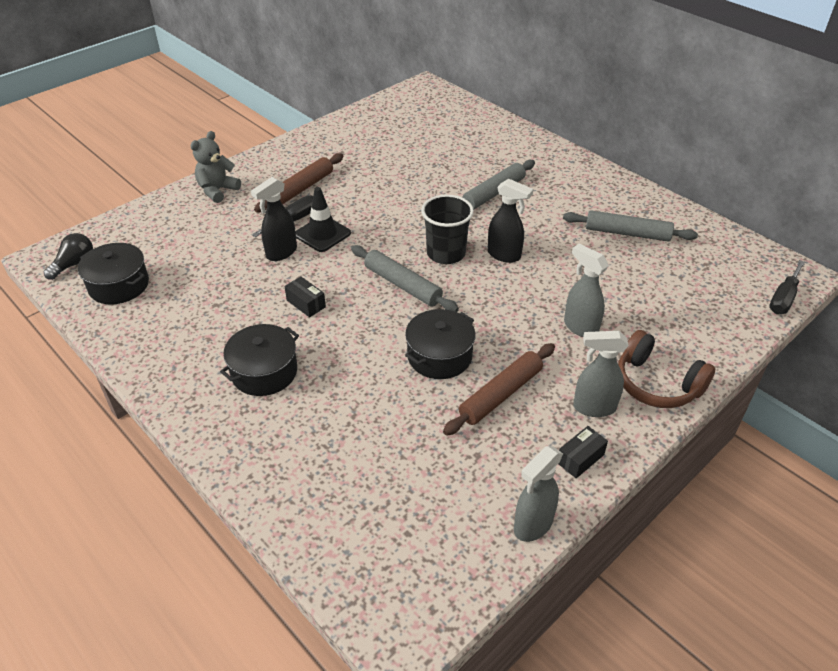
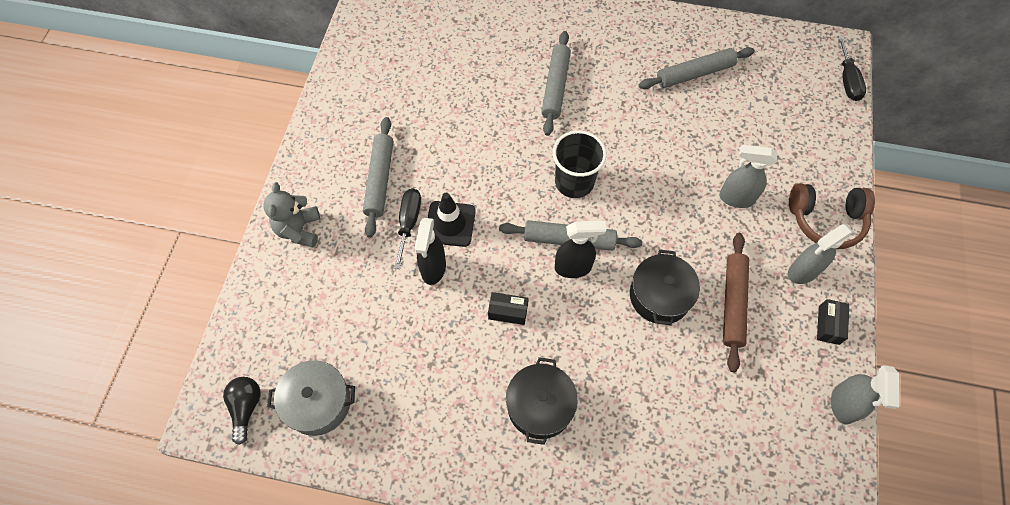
camera: 35 degrees left, 20 degrees up
(119, 285) = (318, 403): black pot -> grey pot
(301, 189) = (380, 180): brown rolling pin -> grey rolling pin
(504, 255) = (622, 155): black spray bottle -> black spray bottle (573, 267)

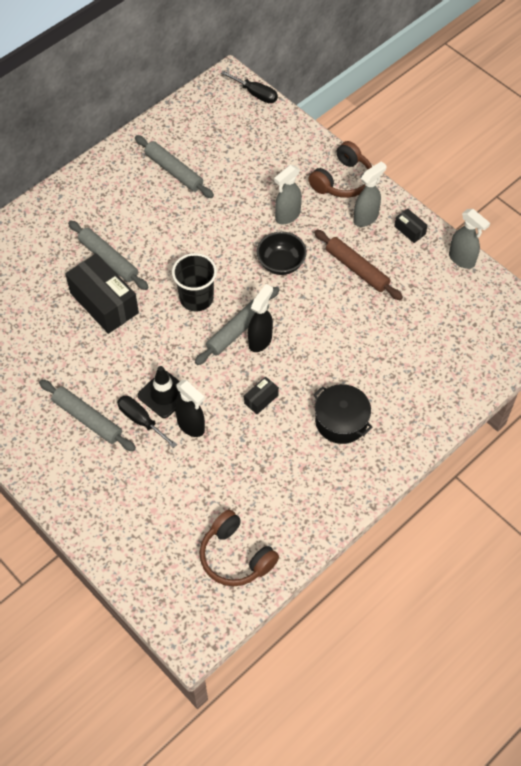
camera: 55 degrees left, 5 degrees down
(246, 407) = (203, 607): black light bulb -> none
(299, 230) = (84, 497): grey teddy bear -> none
(318, 403) = (235, 556): grey pot -> brown headphones
(508, 114) = (104, 303): none -> black box
(660, 296) = (320, 305): black pot -> none
(676, 229) = (281, 263): none -> black bowl
(695, 74) = (174, 171): grey rolling pin -> grey rolling pin turned 60 degrees counterclockwise
(802, 272) = (366, 218): grey spray bottle -> grey spray bottle turned 135 degrees counterclockwise

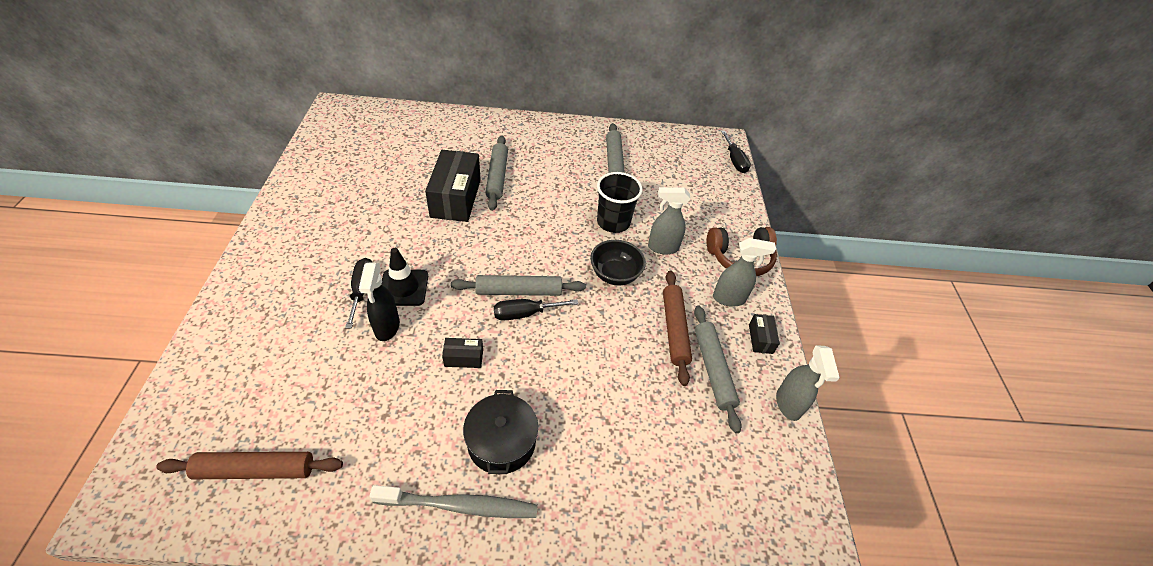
camera: 40 degrees right, 10 degrees down
(87, 419) = (333, 257): grey rolling pin -> grey rolling pin (713, 369)
(196, 298) = (519, 245): black cup -> black cup (613, 222)
(235, 556) = (255, 470): brown headphones -> brown rolling pin
(260, 340) = (525, 314): black spray bottle -> black screwdriver
(360, 469) = (459, 505): none -> grey toothbrush

